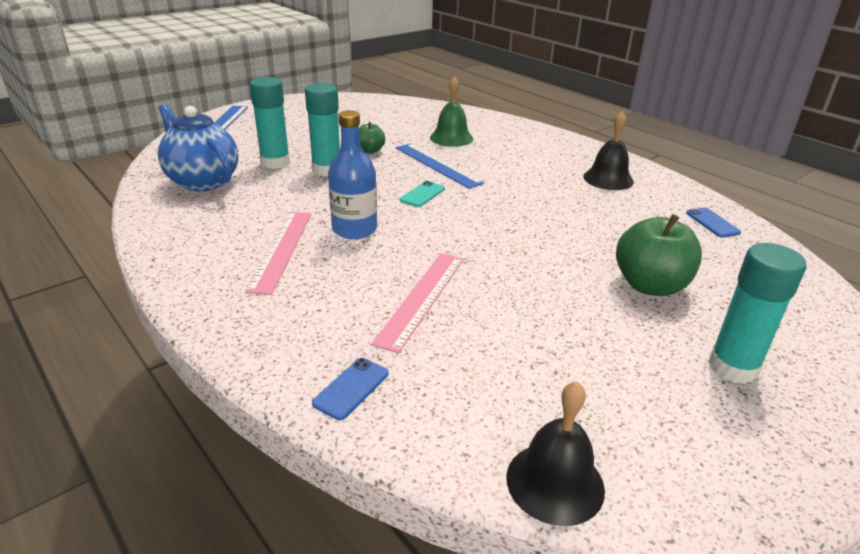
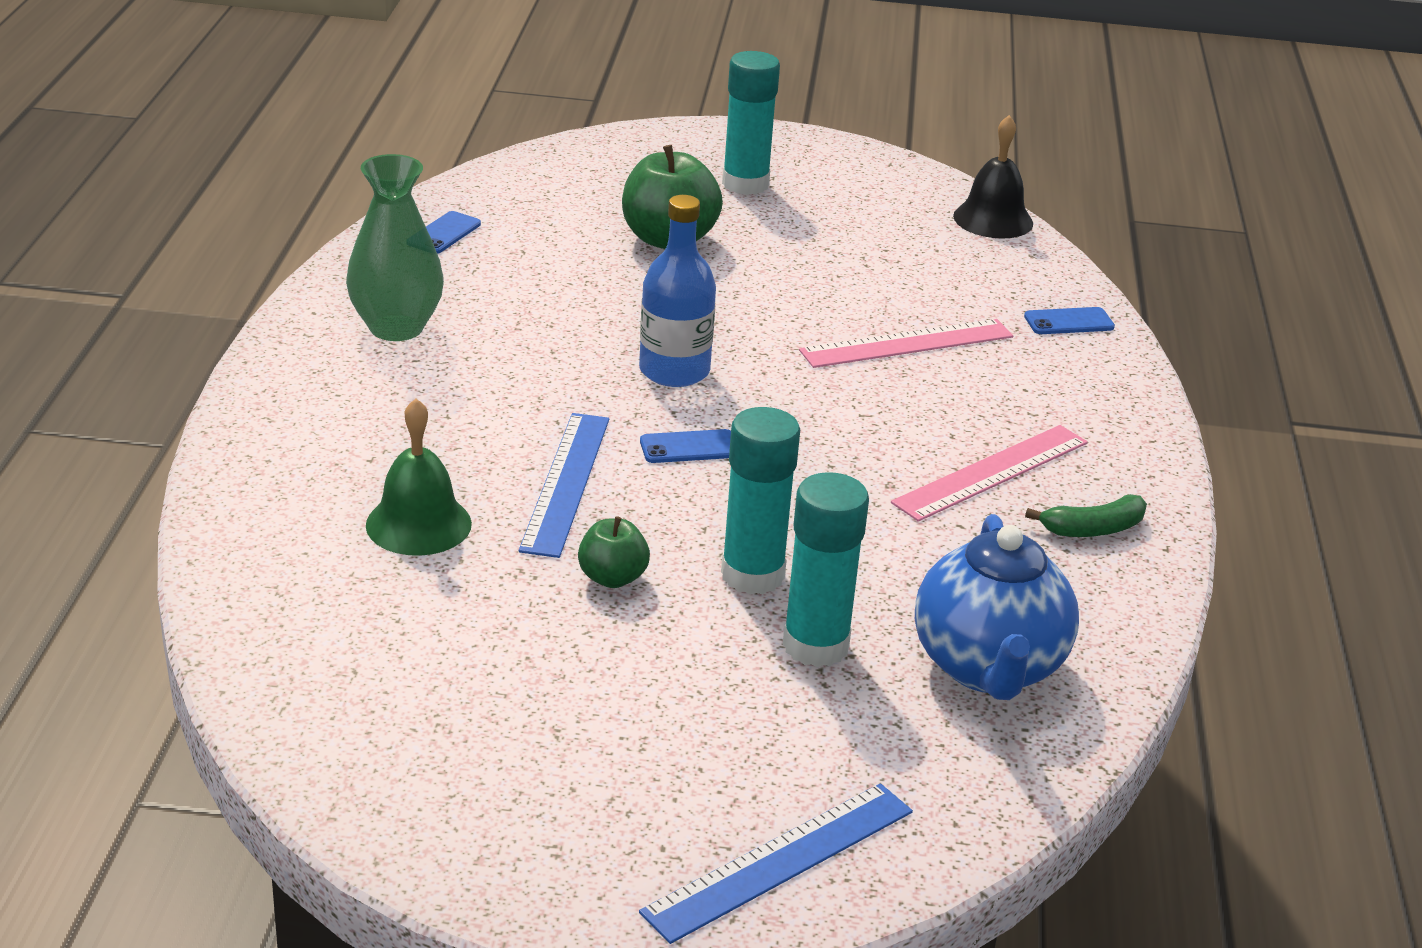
camera: 135 degrees left, 0 degrees up
(201, 248) = (1093, 529): none -> green banana
(354, 229) = (865, 449): blue bottle -> blue bottle (674, 371)
(422, 194) = (689, 447): turquoise phone -> blue phone
(608, 179) = (396, 327): black bell -> green vase

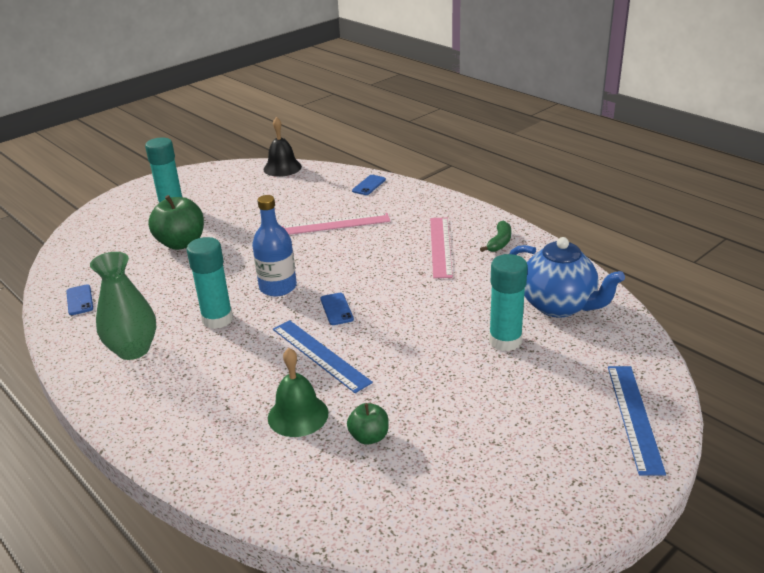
camera: 45 degrees left, 0 degrees up
(612, 578) = (403, 374): green apple -> green apple (369, 437)
(689, 447) = (336, 309): blue phone -> blue phone turned 45 degrees counterclockwise
(752, 575) = (442, 334): turquoise glue stick -> turquoise glue stick (217, 319)
(907, 344) = (335, 224): pink ruler -> pink ruler turned 60 degrees clockwise

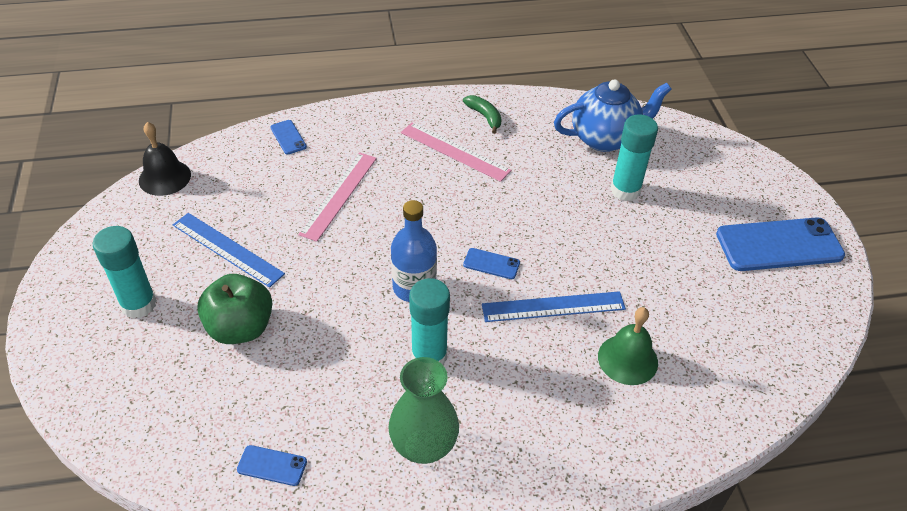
camera: 60 degrees left, 15 degrees up
(369, 437) = (687, 327): green apple -> none
(551, 463) = (779, 245): none -> blue phone
(634, 417) = (758, 180): blue ruler -> blue ruler (227, 249)

